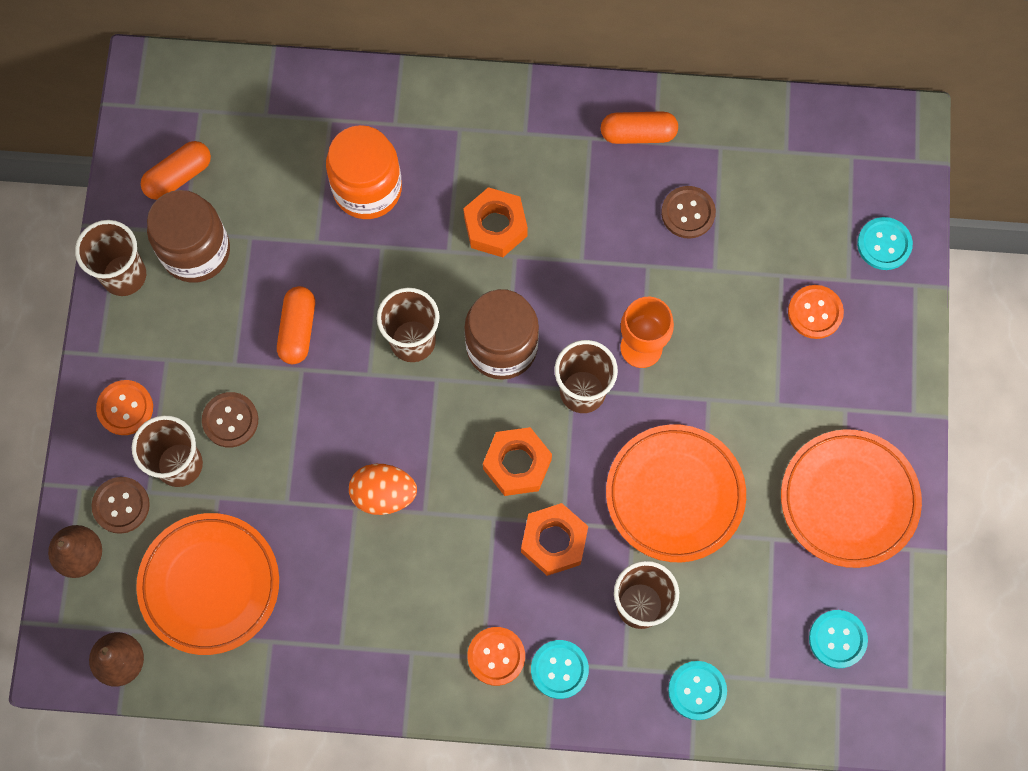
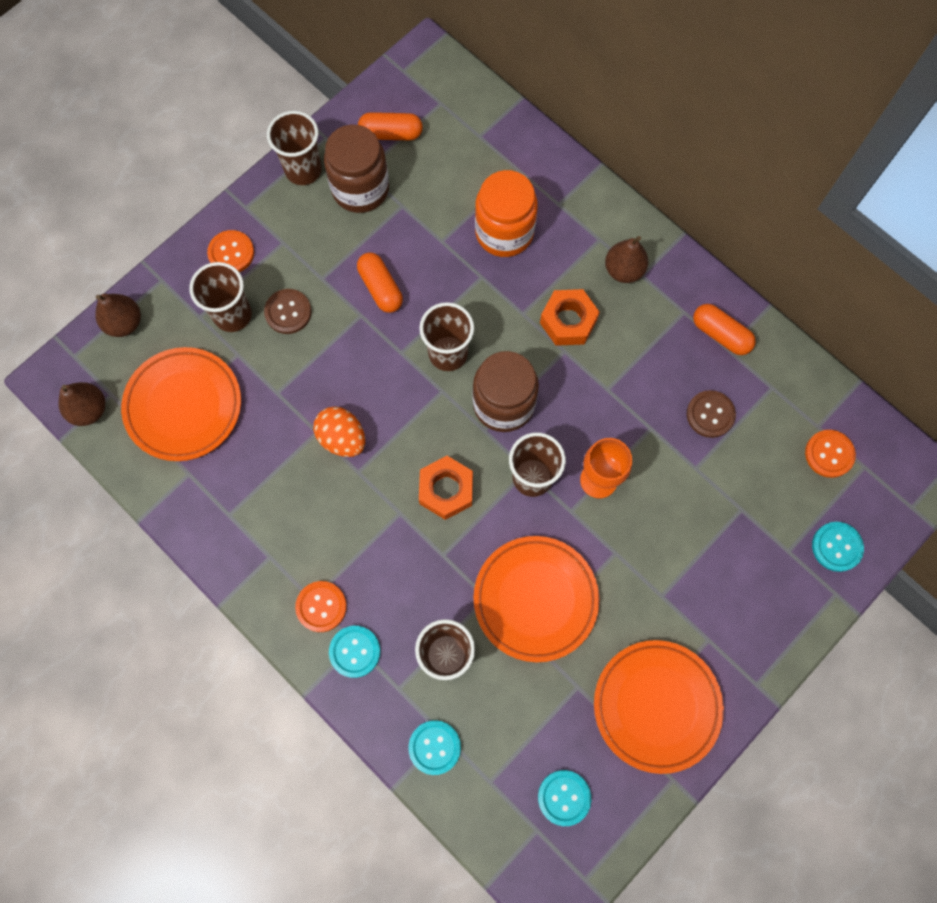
camera: 40 degrees right, 0 degrees up
(121, 505) = (175, 312): brown button -> none
(298, 329) = (380, 288): orange capsule -> orange capsule turned 75 degrees counterclockwise
(505, 141) = (623, 270): none -> brown pear
(554, 541) = (426, 562): orange nut -> none
(815, 312) = (744, 554): orange button -> orange button (829, 454)

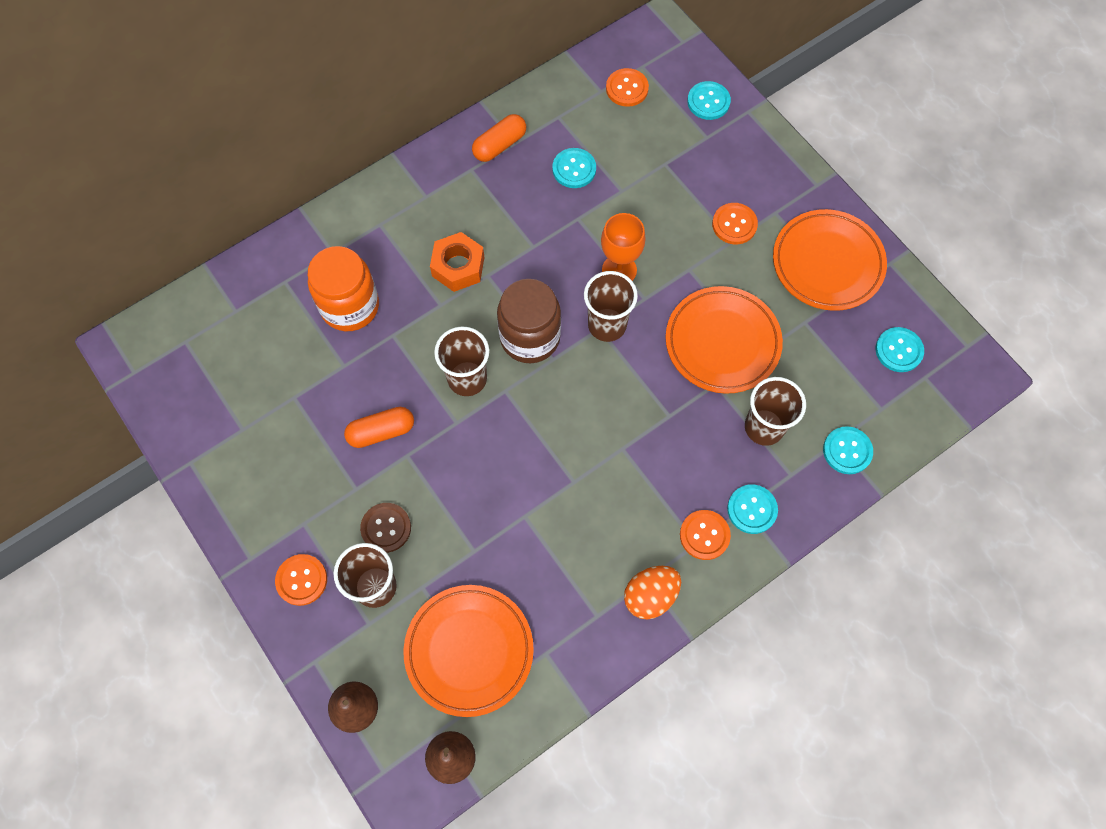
camera: 80 degrees left, 5 degrees down
(303, 170) = (222, 491): brown cup -> none
(342, 438) = (536, 492): orange egg -> orange egg (650, 596)
(360, 189) = (262, 435): brown jar -> none
(391, 133) = (206, 395): orange capsule -> none
(446, 490) = (606, 402): orange nut -> none
(623, 270) = (417, 210): brown pear -> none
(682, 595) = (734, 224): none -> orange button
(710, 414) = (574, 169): brown button -> turquoise button

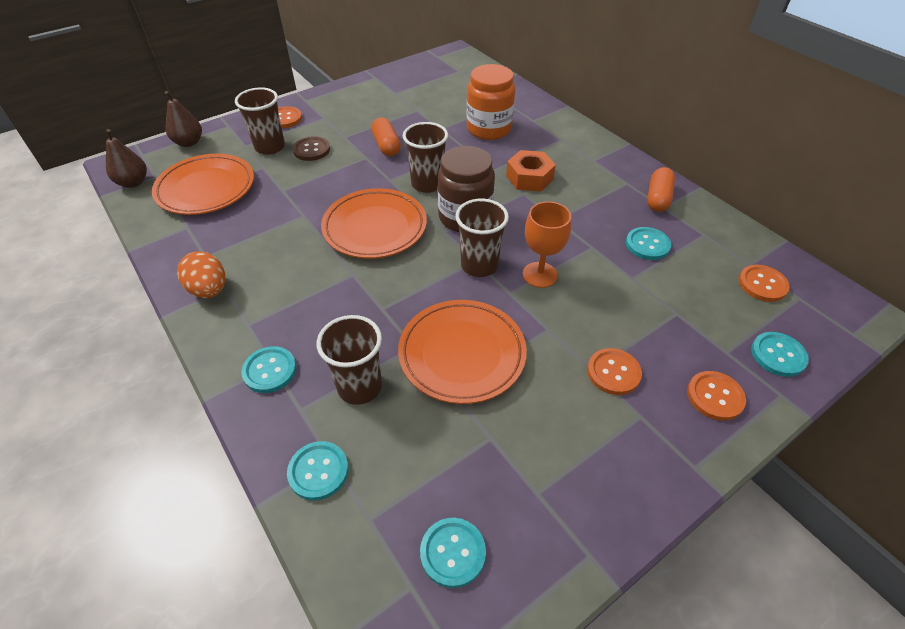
camera: 90 degrees right, 20 degrees down
(499, 145) = (658, 198): orange capsule -> orange capsule turned 60 degrees clockwise
(704, 535) = (253, 330): orange button -> orange button (715, 396)
(827, 263) = (577, 470): orange plate -> orange plate (375, 228)

